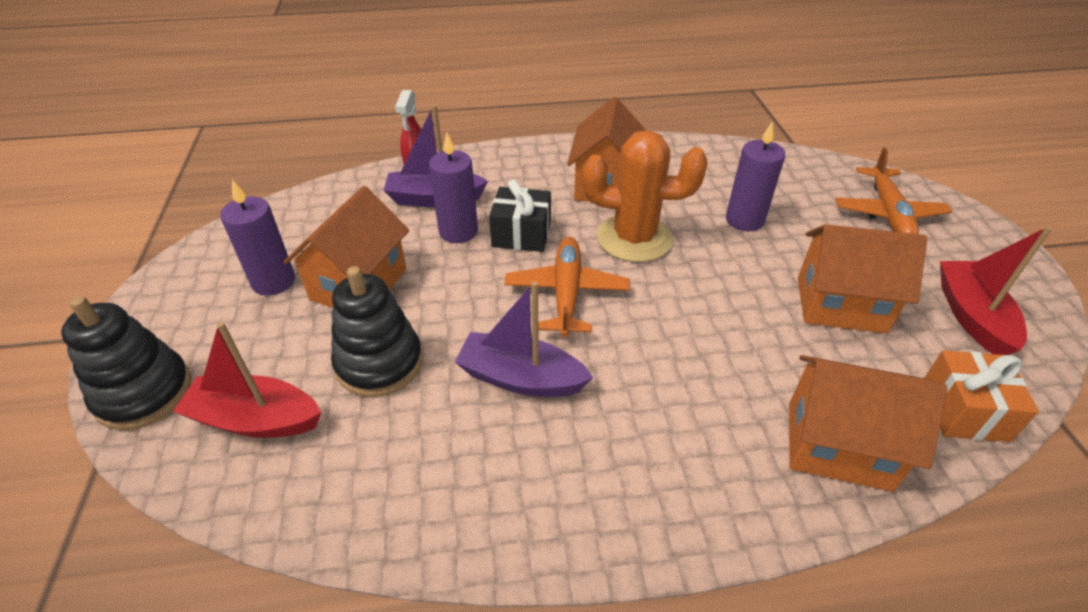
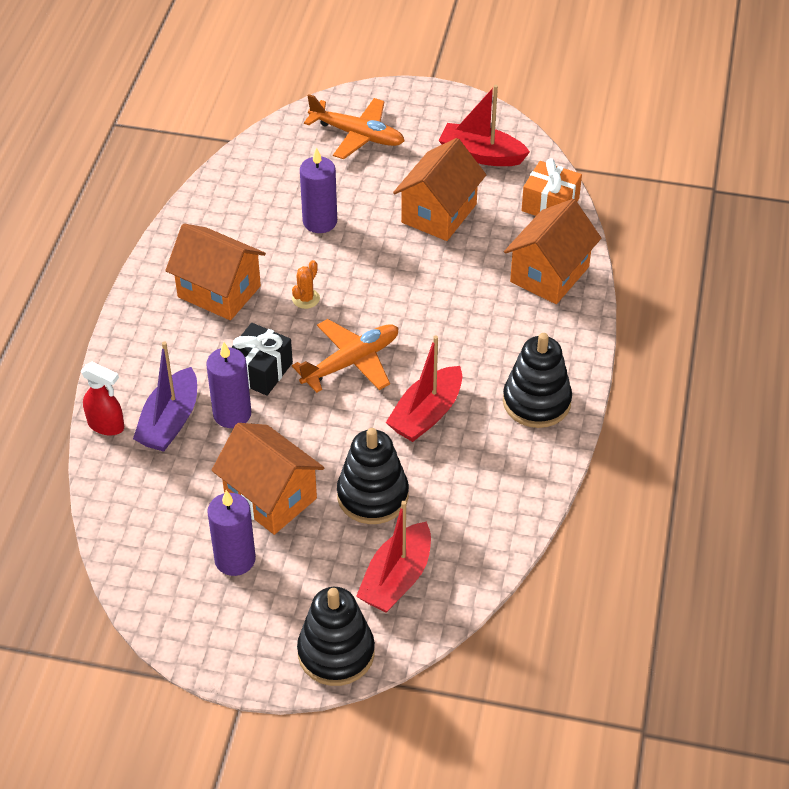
camera: 70 degrees left, 5 degrees up
(520, 378) = (426, 414): purple boat -> red boat
(567, 293) = (351, 362): orange plane -> orange plane turned 120 degrees clockwise
(596, 494) = (536, 402): none -> black stacking toy
(634, 238) = (306, 298): orange cactus -> orange cactus, size x0.40

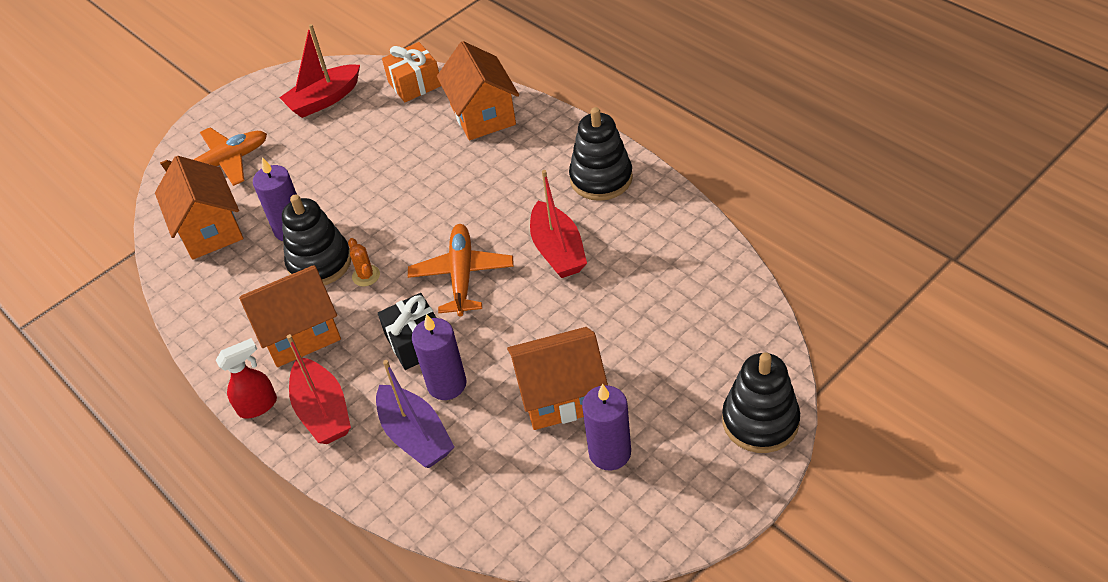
camera: 50 degrees left, 0 degrees up
(106, 425) = (378, 490): red spray bottle -> red spray bottle (258, 405)
(372, 496) = (614, 323): black stacking toy -> black stacking toy (320, 262)
(396, 579) = (711, 345): red boat -> red boat (323, 411)
(439, 213) = (358, 151): orange house -> orange house (210, 230)

